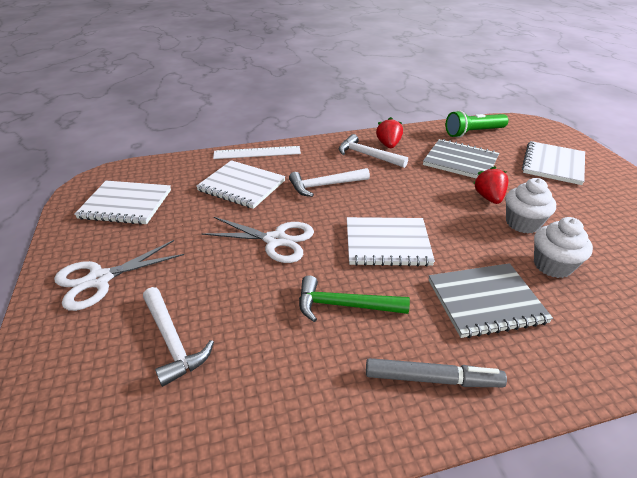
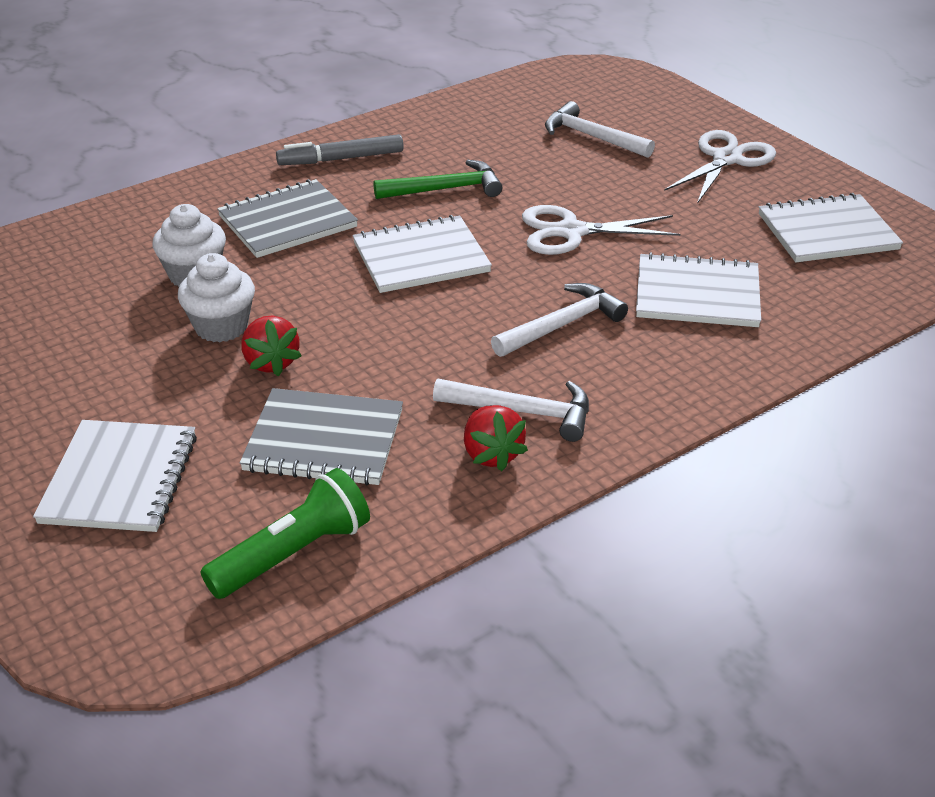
camera: 160 degrees right, 0 degrees up
(257, 153) = (745, 367): white ruler -> none

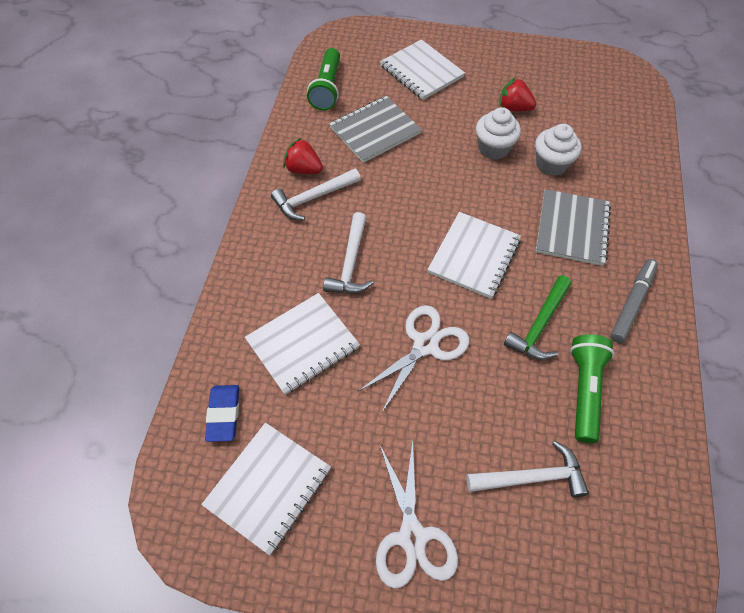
camera: 135 degrees right, 20 degrees up
(271, 362) = (446, 147): red strawberry -> red strawberry (513, 108)
(476, 146) = (584, 390): none -> green flashlight
(834, 291) = (223, 414): none -> blue eraser

